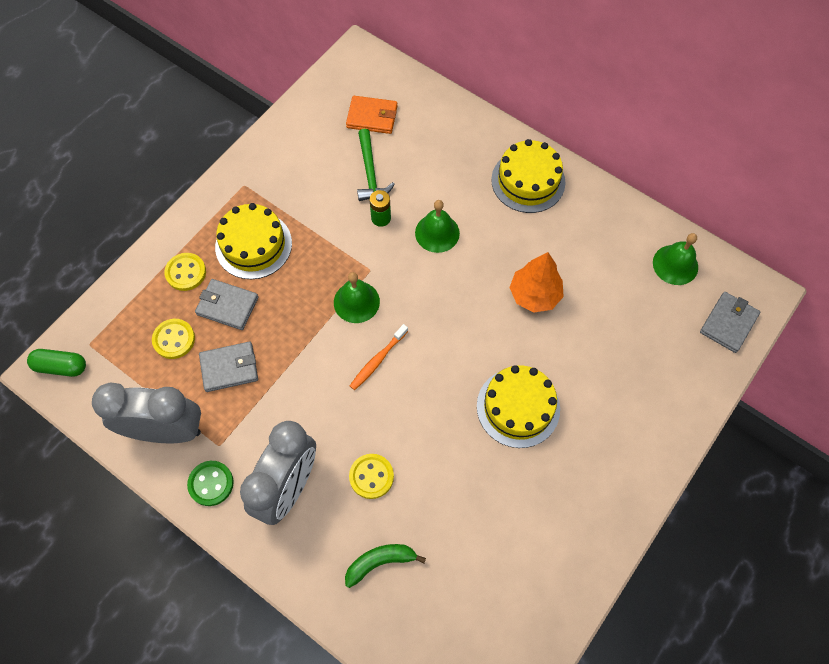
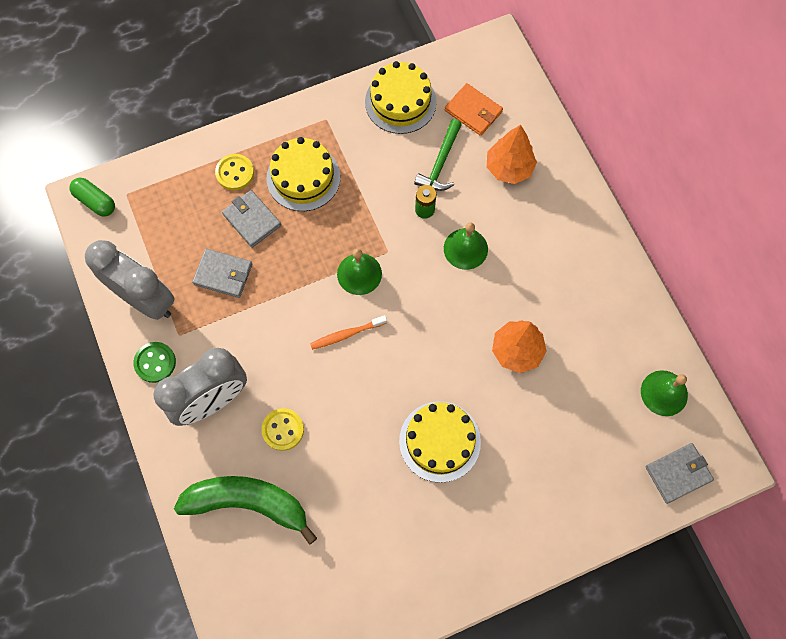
camera: 30 degrees right, 5 degrees up
(174, 339) = (193, 226): yellow button -> none
(380, 562) = (248, 503): green banana -> green banana, size x1.86
(432, 148) = (509, 168): none -> orange tree
(528, 181) = (577, 243): yellow cake -> yellow cake (400, 102)

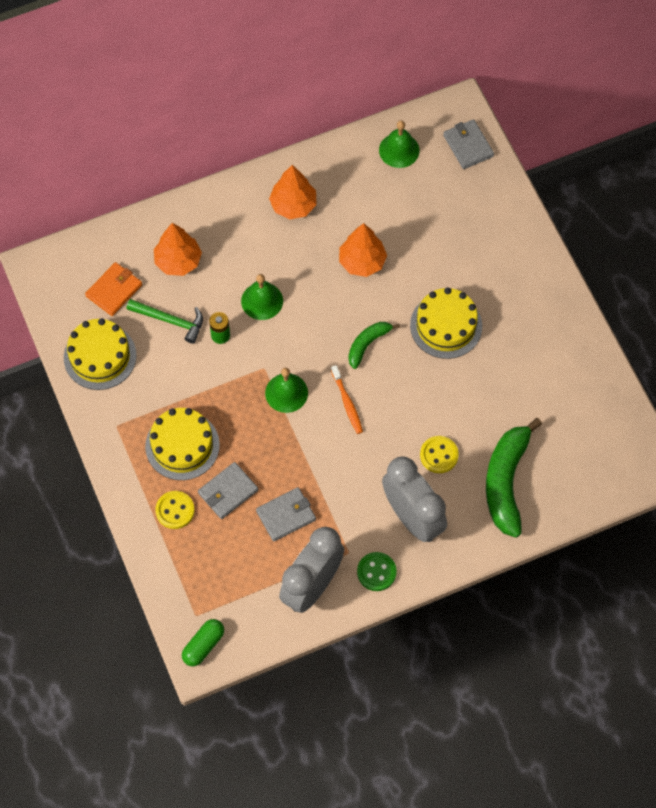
camera: 90 degrees left, 5 degrees down
(223, 274) = (286, 515): grey wallet -> grey wallet turned 45 degrees clockwise
(416, 356) = (367, 344): none -> green banana
(583, 279) = (293, 205): none -> orange tree

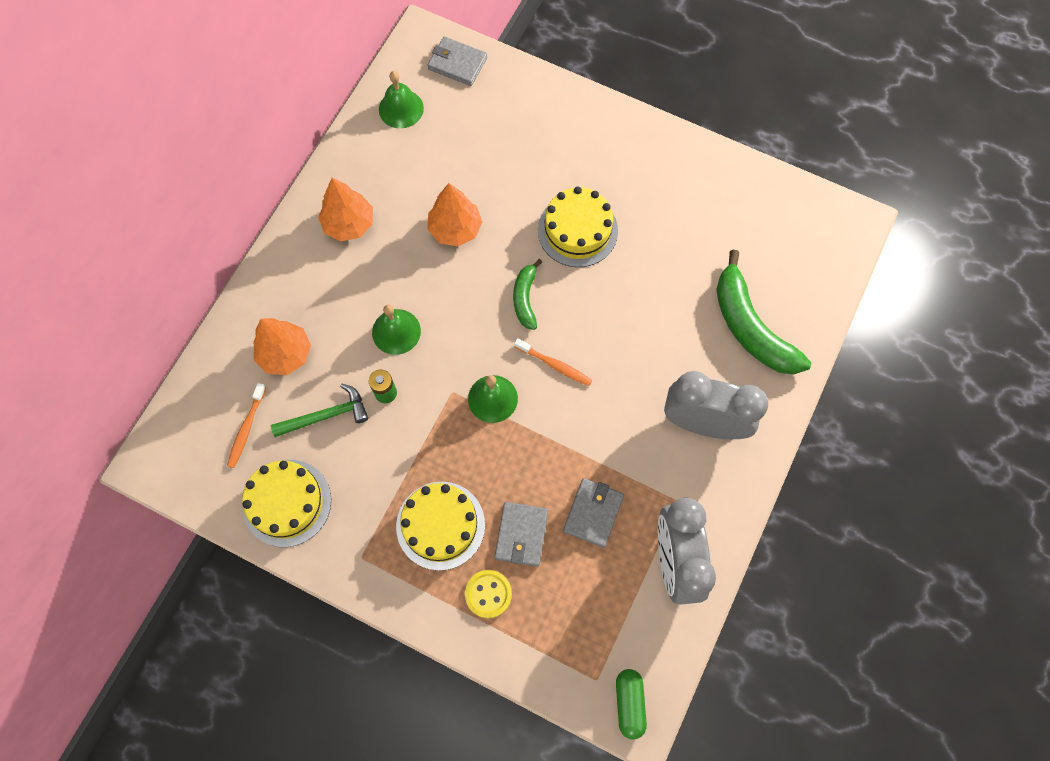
camera: 40 degrees left, 5 degrees up
(114, 290) = (246, 428): orange wallet -> orange toothbrush
(376, 572) = (718, 499): green button -> none
(439, 455) = (674, 349): yellow button -> none

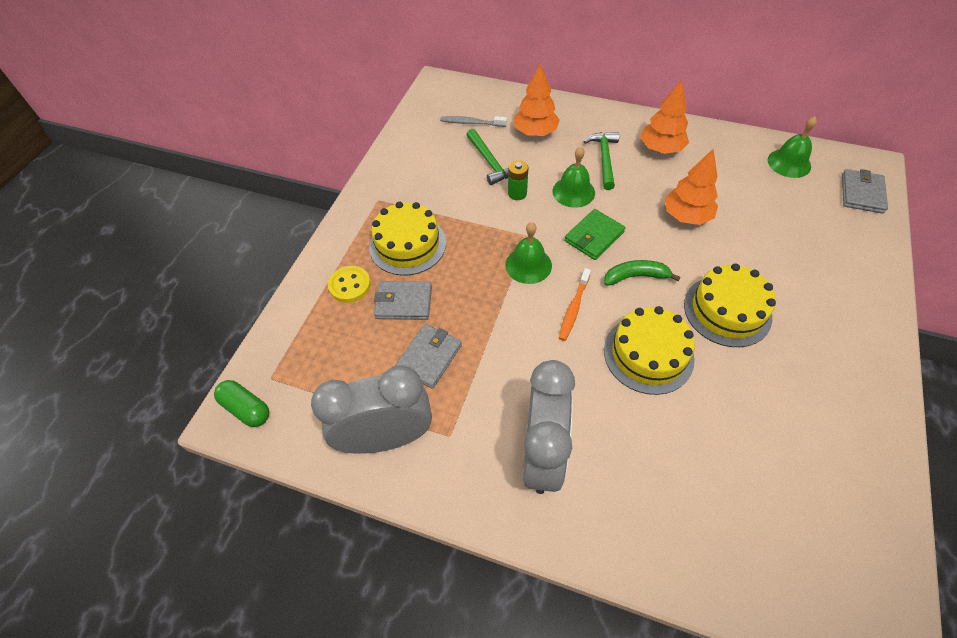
camera: 85 degrees right, 15 degrees down
(246, 428) = (471, 123): orange toothbrush -> grey toothbrush
(287, 503) = (417, 153): yellow cake -> yellow cake (648, 354)
(351, 287) = (604, 159): none -> green hammer
(466, 325) = (594, 236): none -> green wallet
(593, 513) = (429, 357): grey wallet -> grey wallet turned 75 degrees counterclockwise
(629, 703) = (246, 408): green capsule -> green capsule turned 45 degrees clockwise
(750, 327) = (677, 501): green banana -> none

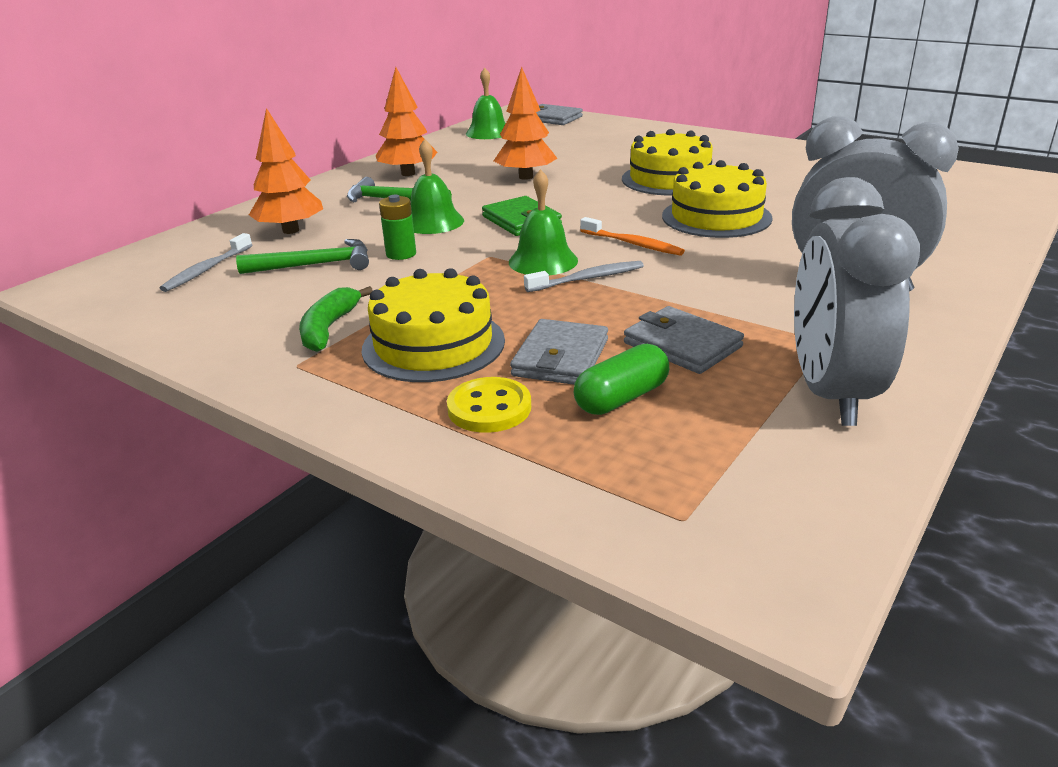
camera: 75 degrees left, 25 degrees down
(246, 408) = (758, 558): green capsule -> green capsule (622, 398)
(508, 294) = (587, 279): none -> grey toothbrush
(636, 277) = (600, 209): green banana -> green banana (329, 328)

